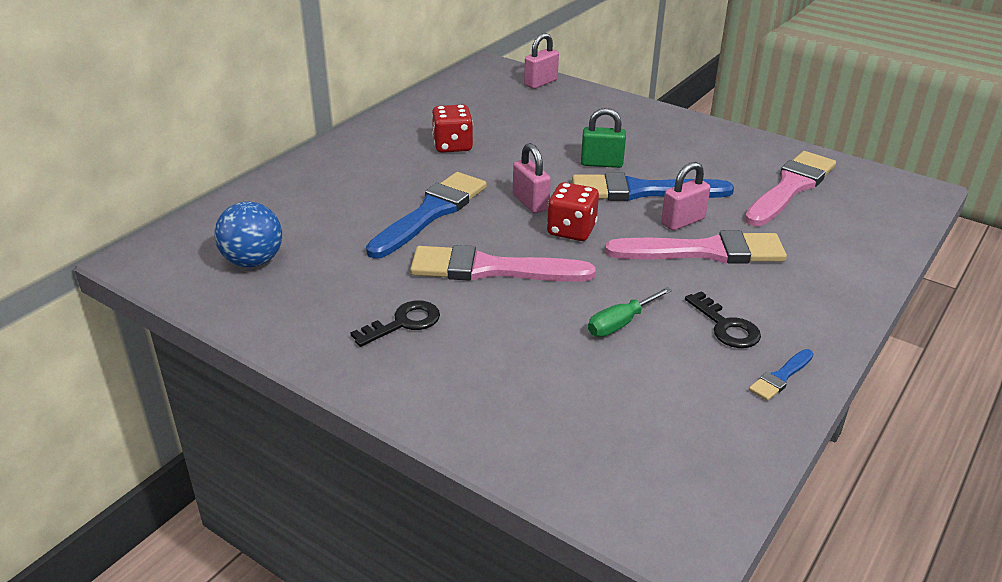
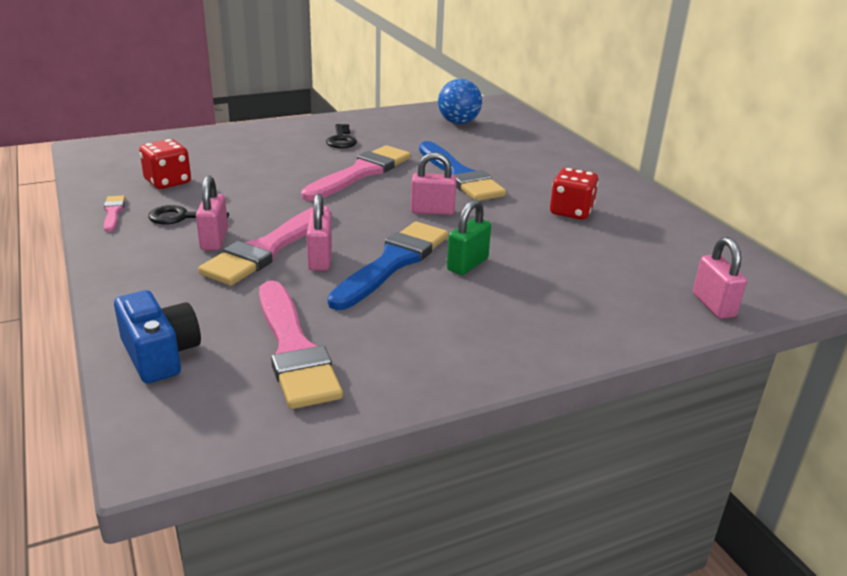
camera: 120 degrees right, 5 degrees down
(571, 230) = (371, 212): red dice -> red dice (168, 182)
(620, 323) = (243, 188): green screwdriver -> none
(731, 284) = (214, 240): none -> pink padlock
(780, 377) = (113, 212): blue brush -> pink brush
(873, 229) = (160, 354): none -> blue camera

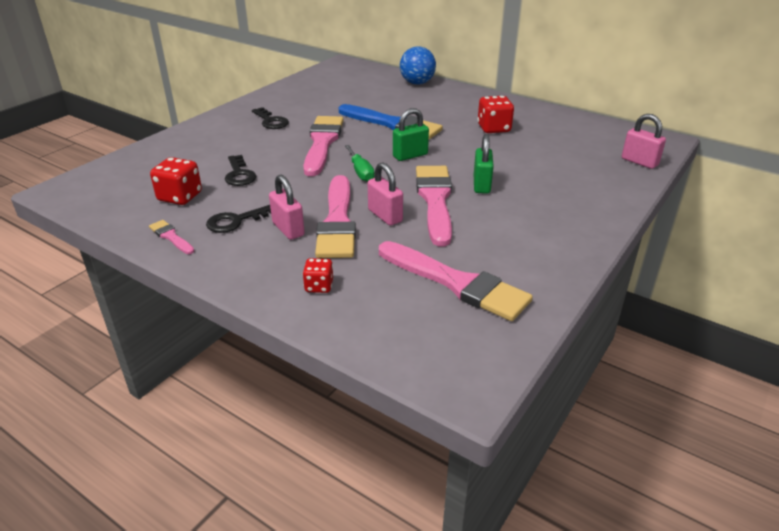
camera: 30 degrees left, 5 degrees up
(160, 354) = (374, 325): blue camera -> none
(166, 300) = (319, 286): none -> red dice
(243, 178) = (239, 174): none -> black key
(358, 211) = (360, 172): none -> green screwdriver
(393, 262) = (435, 200): blue brush -> pink brush
(432, 211) = (410, 155): pink padlock -> green padlock
(458, 123) = (338, 85): blue ball -> blue ball (417, 83)

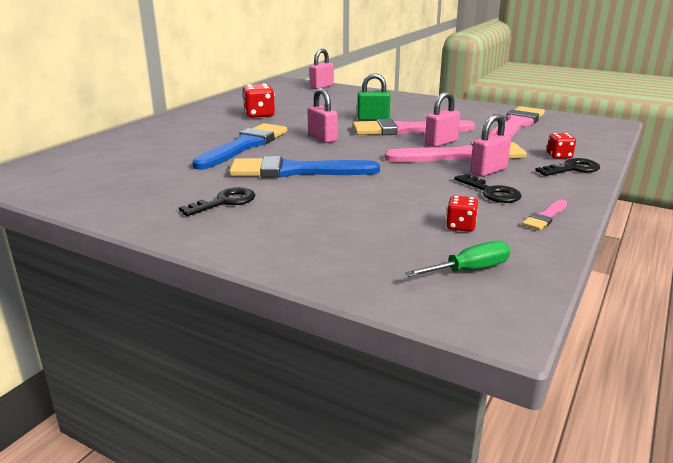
camera: 95 degrees left, 10 degrees down
(180, 197) = (460, 226): red dice -> red dice, size x0.61
(239, 174) = (389, 202): black key -> black key (572, 169)
(322, 143) = (295, 171): pink brush -> blue brush
(360, 172) = (363, 153): green screwdriver -> green screwdriver (470, 270)
(410, 155) = (322, 138): green padlock -> pink padlock
(417, 83) = (118, 139): blue ball -> none

